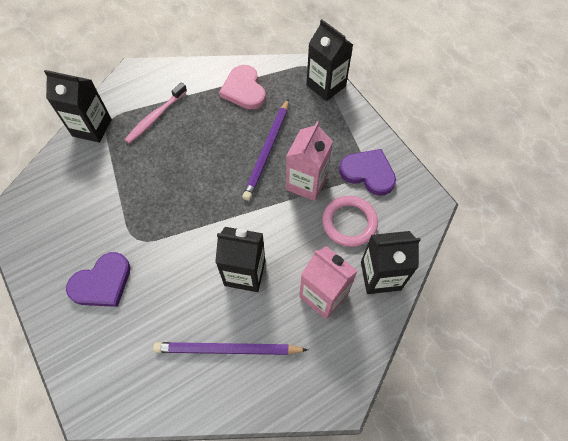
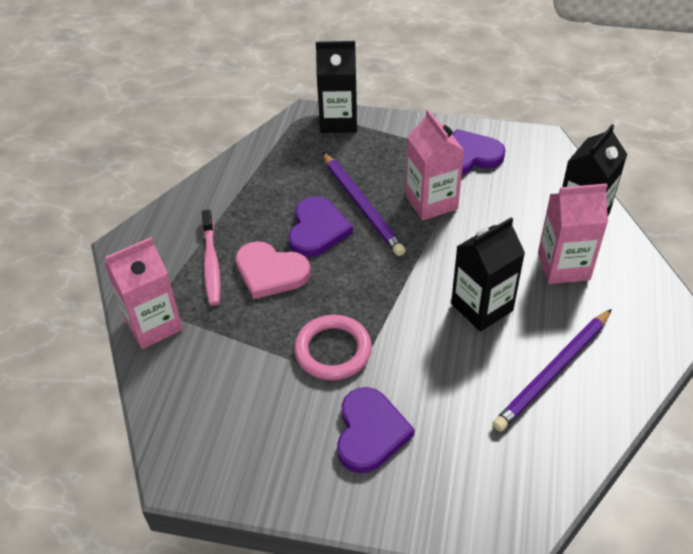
camera: 45 degrees left, 15 degrees down
(92, 128) = (153, 324): black carton -> pink carton
(226, 144) = (317, 230): none -> purple heart
(244, 90) = (267, 177): pink heart -> pink heart (270, 272)
(349, 222) = (506, 201): pink ring -> pink ring (333, 350)

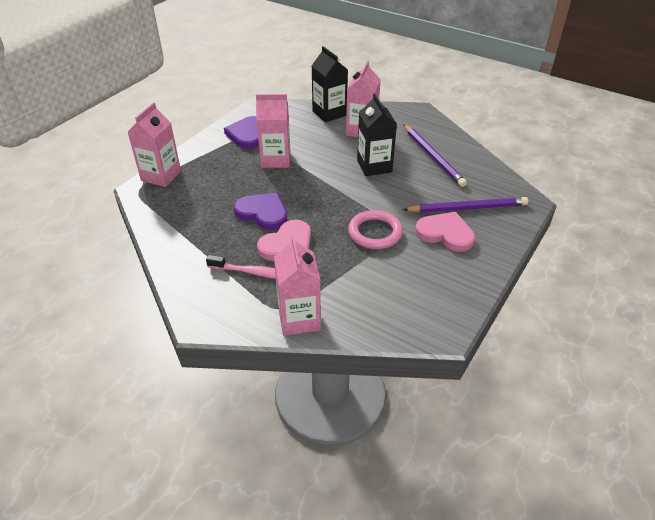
camera: 70 degrees left, 5 degrees down
(338, 121) = (161, 176): black carton -> pink carton
(362, 206) = (256, 188): purple pencil -> purple pencil (467, 208)
(370, 432) = (445, 233): purple heart -> pink heart

